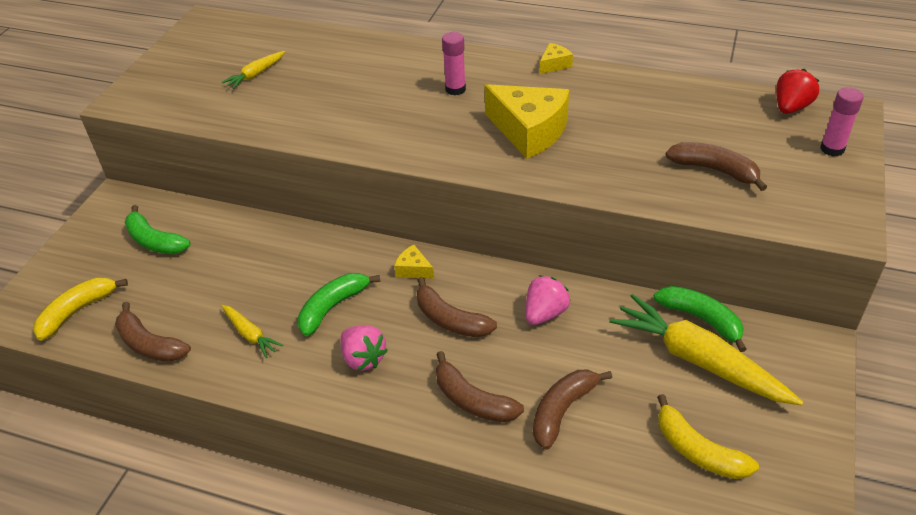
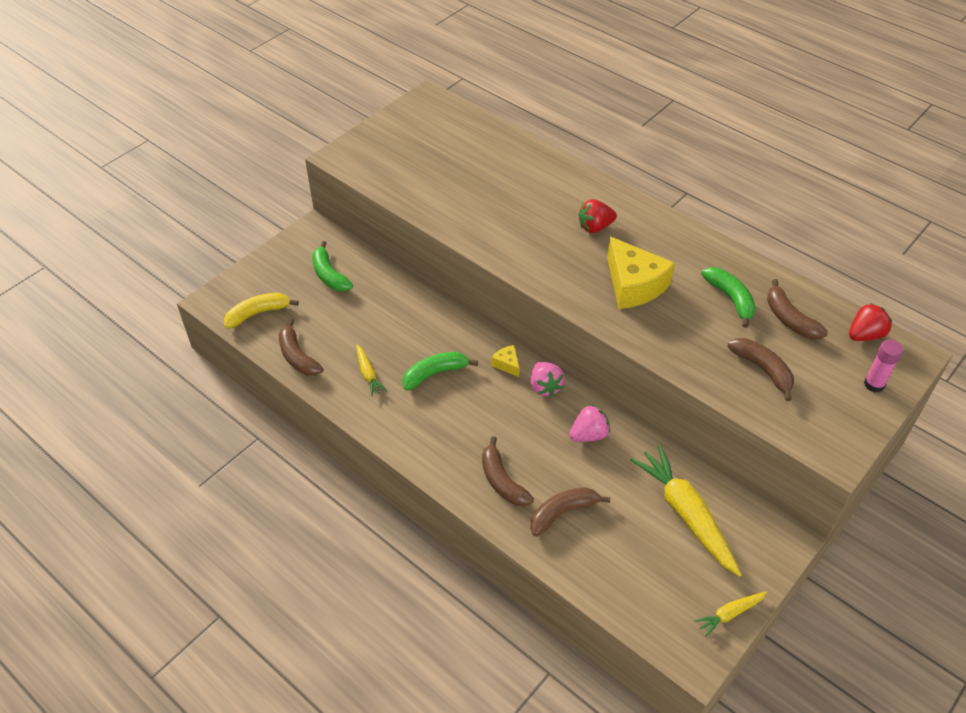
camera: 20 degrees right, 5 degrees up
(256, 74) = (446, 163): yellow carrot -> yellow carrot (730, 614)
(363, 358) = (439, 421): pink strawberry -> pink strawberry (545, 387)
(450, 320) = (515, 414): brown banana -> brown banana (789, 319)
(455, 89) = (595, 227): pink glue stick -> red strawberry
(554, 64) = (688, 229): yellow cheese -> none
(697, 450) = (645, 579): yellow banana -> none
(701, 319) = (707, 483): green banana -> green banana (730, 299)

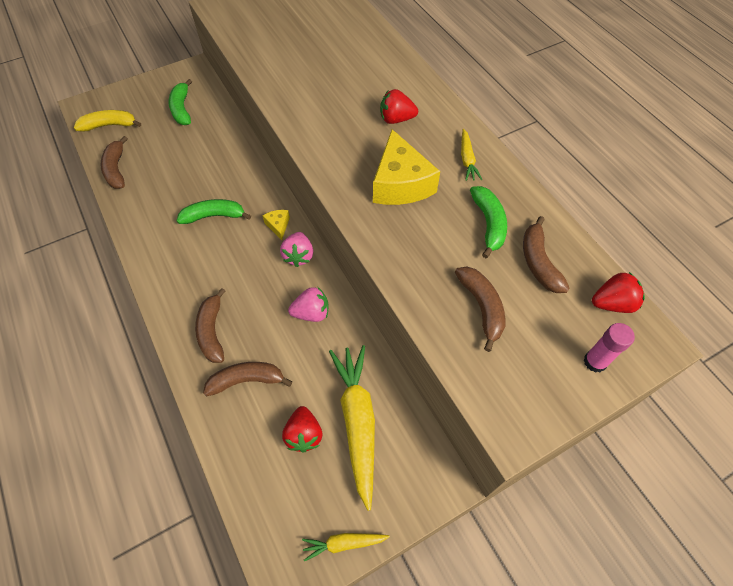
camera: 20 degrees right, 10 degrees up
(368, 374) = (161, 200): yellow carrot -> yellow carrot (467, 159)
(644, 540) = (304, 434): none -> red strawberry

